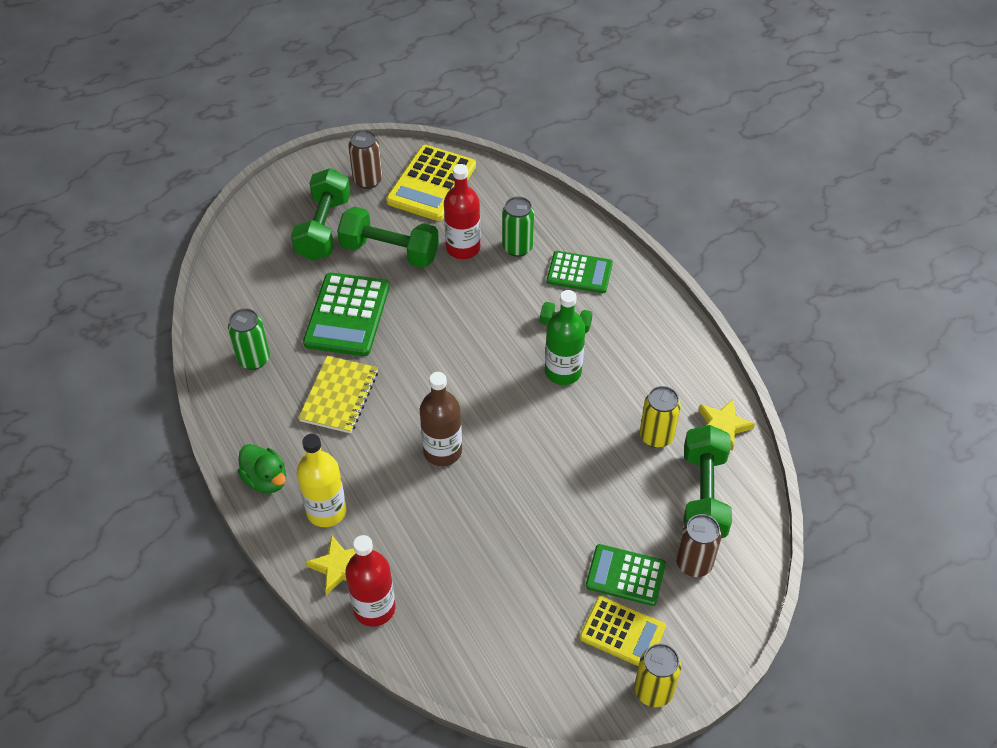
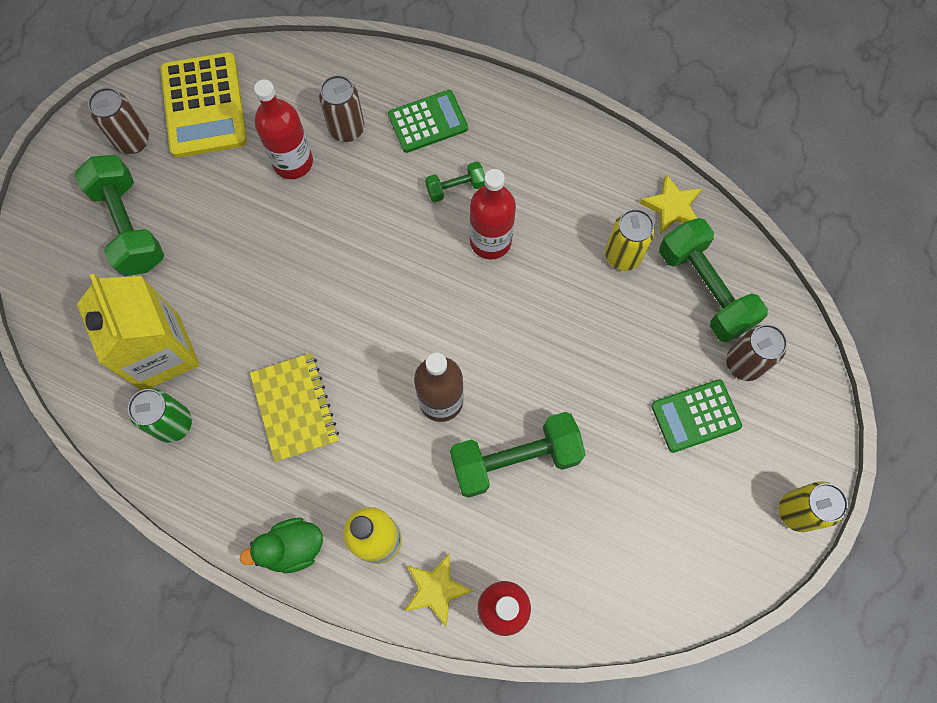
camera: 35 degrees left, 20 degrees up
(266, 479) = (292, 548): green duck -> green duck turned 150 degrees clockwise
(281, 312) = (161, 352): none -> yellow carton
(347, 315) = (232, 312): green calculator -> none
(389, 251) = (220, 211): green dumbbell -> green dumbbell (515, 459)
(517, 247) = (347, 129): green can -> brown can
(563, 371) = (490, 241): green bottle -> red bottle
(622, 632) = (732, 474): yellow calculator -> none

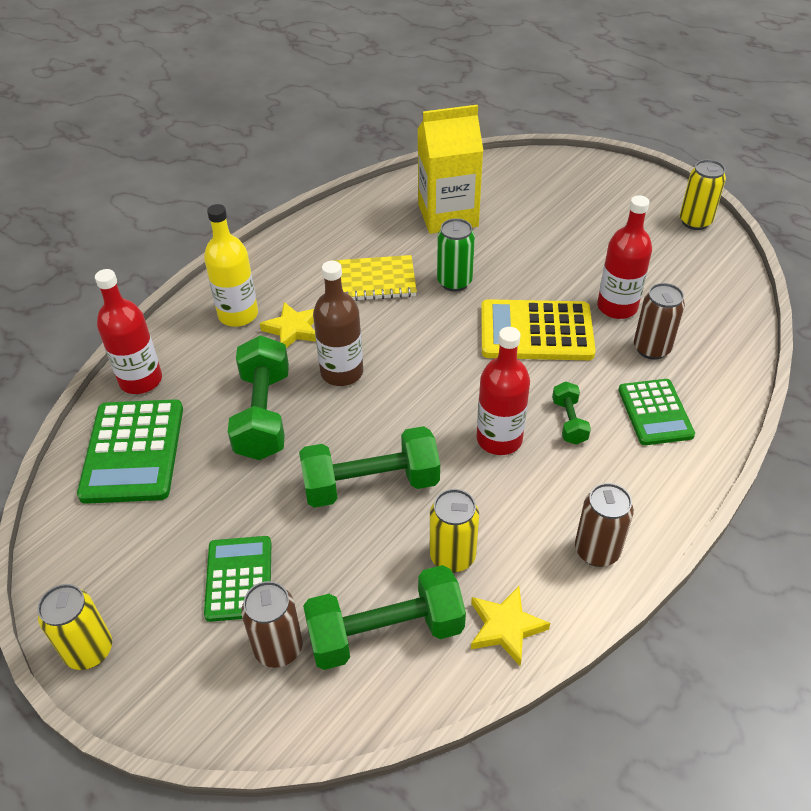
camera: 105 degrees right, 25 degrees down
(129, 226) = (567, 207): green dumbbell -> green dumbbell (371, 484)
(133, 141) = (652, 215): brown can -> brown can (597, 551)
(140, 100) = (695, 222): none -> yellow can
(174, 424) = (385, 217): green can -> green can (454, 282)
(204, 106) = (686, 258): yellow calculator -> yellow calculator (536, 331)
(292, 548) = (257, 267): green duck -> none
(436, 589) = (179, 342): yellow star -> yellow star (293, 329)
(594, 571) = (133, 451): none -> green calculator

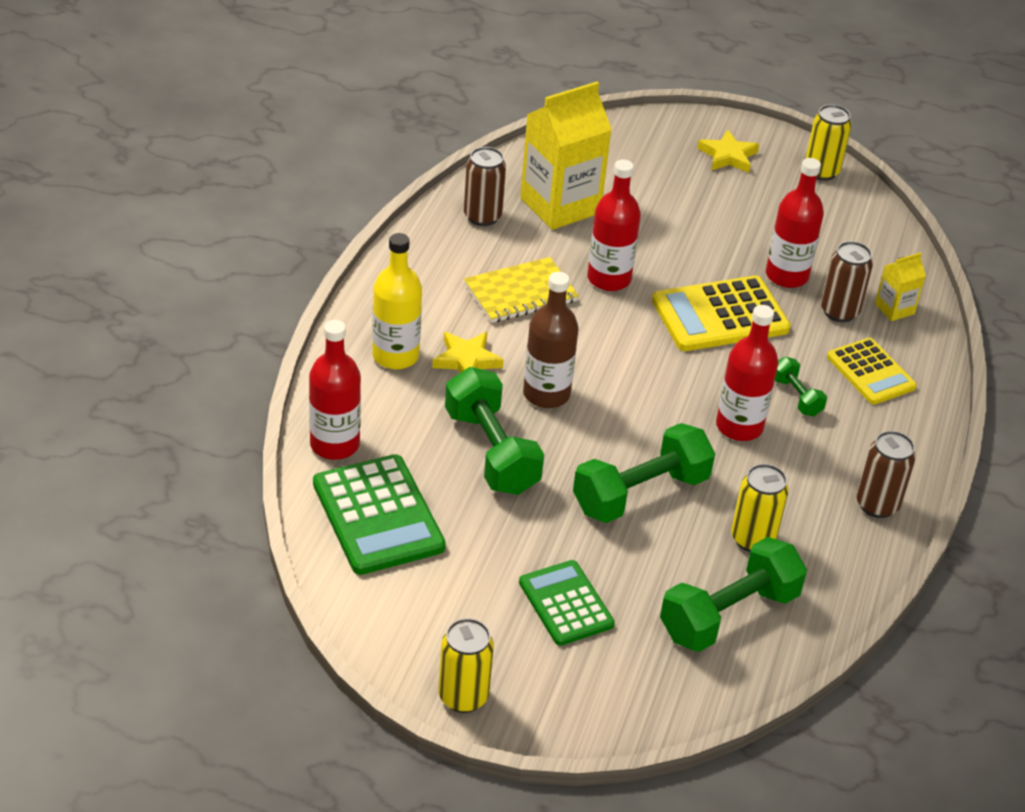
camera: 25 degrees left, 5 degrees down
(278, 648) = (640, 650): brown can -> brown can (482, 216)
(454, 282) = (609, 279): green can -> red bottle
(506, 627) = (830, 585): yellow star -> yellow star (728, 156)
(655, 412) = (870, 372): green calculator -> yellow calculator
(707, 356) = (894, 309): none -> yellow carton

